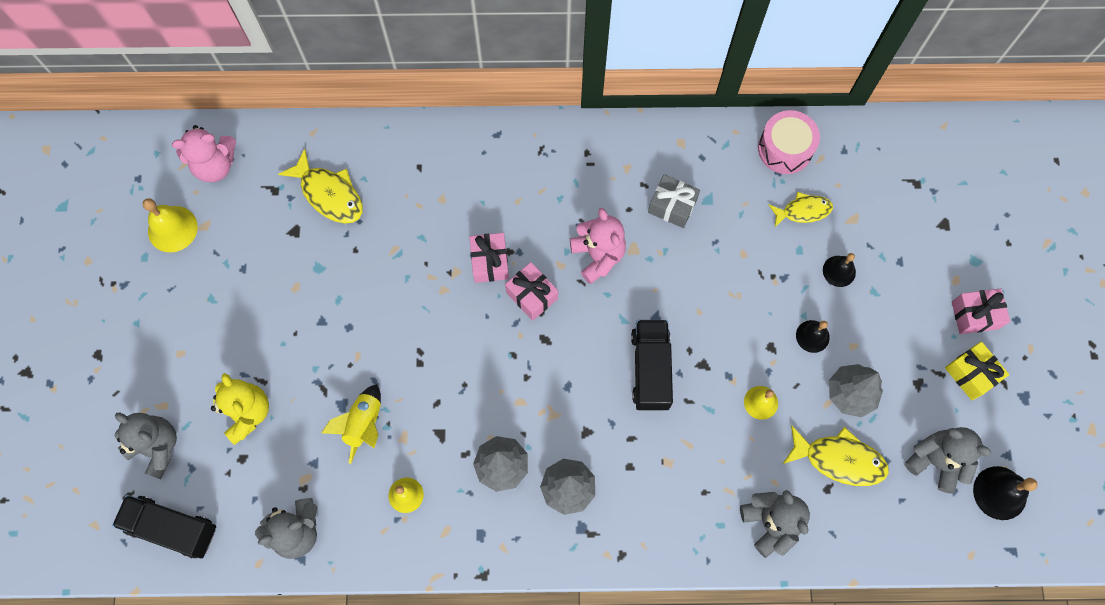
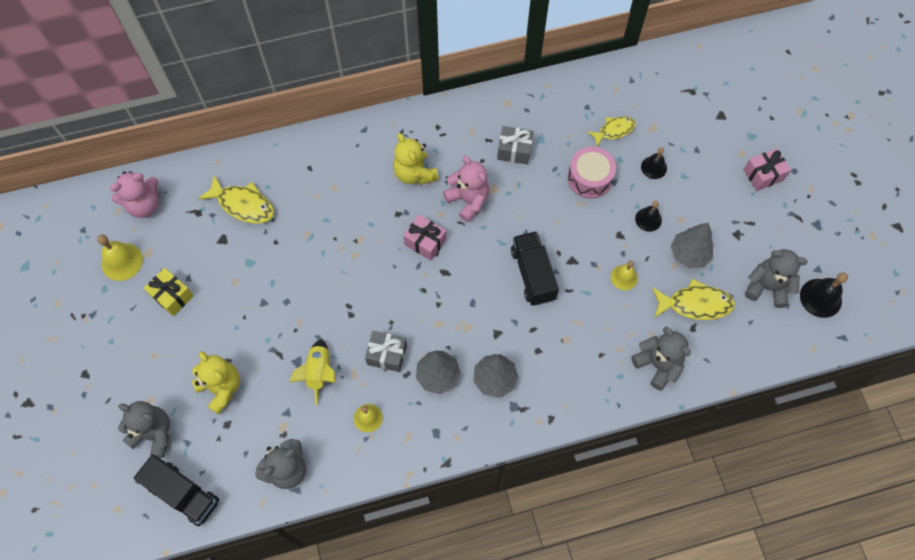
camera: 15 degrees left, 5 degrees down
(172, 528) = (183, 494): black truck -> black truck turned 150 degrees counterclockwise
(448, 424) = (387, 355): none -> grey gift
(490, 262) = (385, 225): pink gift -> none
(543, 205) = (415, 173): none -> yellow teddy bear
(785, 149) = (587, 89): pink drum -> pink drum (589, 178)
(971, 374) = (773, 217): yellow gift -> yellow gift (172, 296)

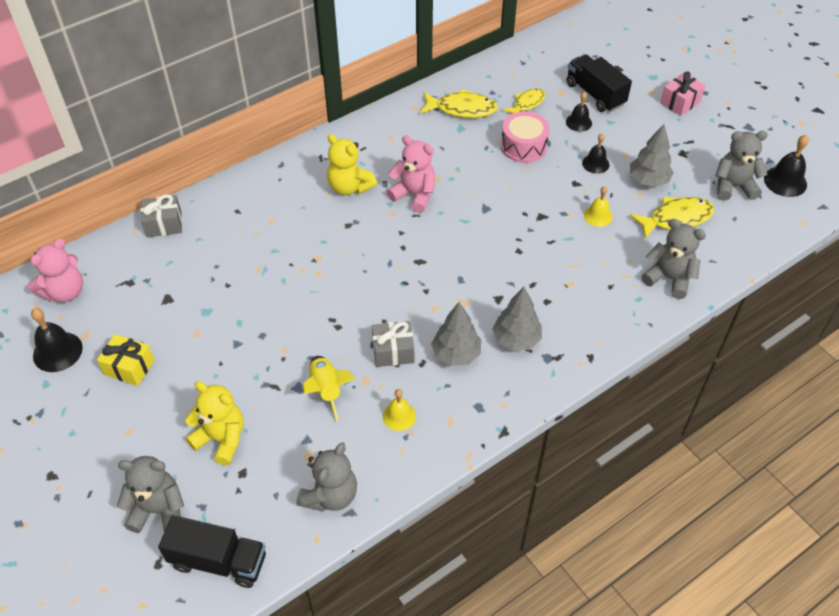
camera: 20 degrees left, 15 degrees down
(122, 261) = (57, 351): yellow bell -> black bell
(243, 205) = (178, 262): yellow fish -> yellow fish (462, 109)
(425, 242) = (387, 241): pink gift -> none
(514, 150) = (440, 143): grey gift -> grey gift (164, 224)
(533, 274) = (509, 238): black truck -> black truck (595, 94)

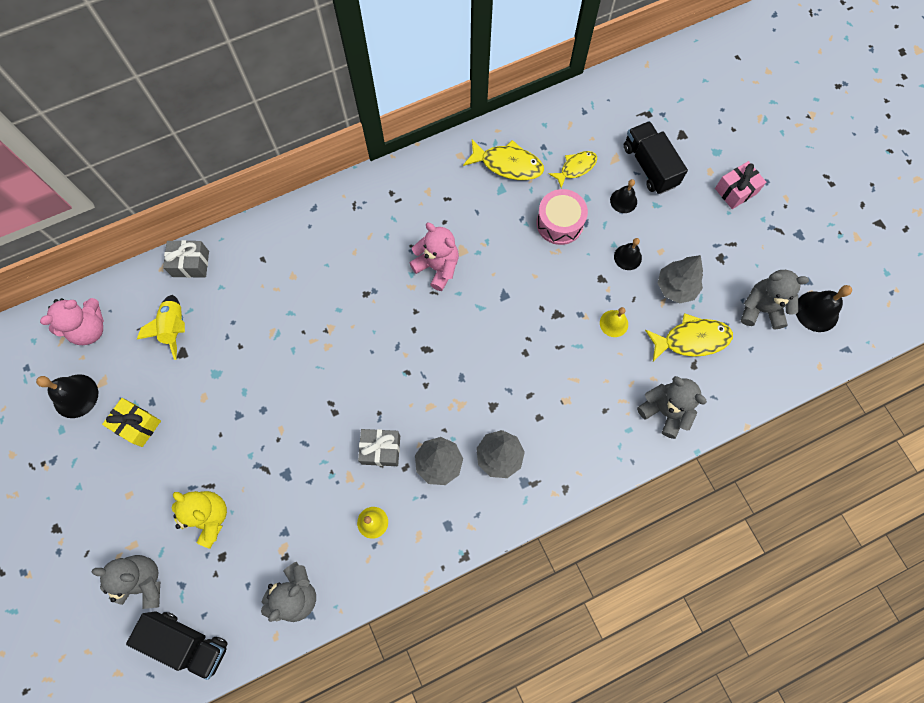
camera: 10 degrees right, 20 degrees up
(326, 390) = (311, 481): yellow rocket -> yellow rocket (175, 328)
(349, 187) = (376, 247): yellow teddy bear -> none

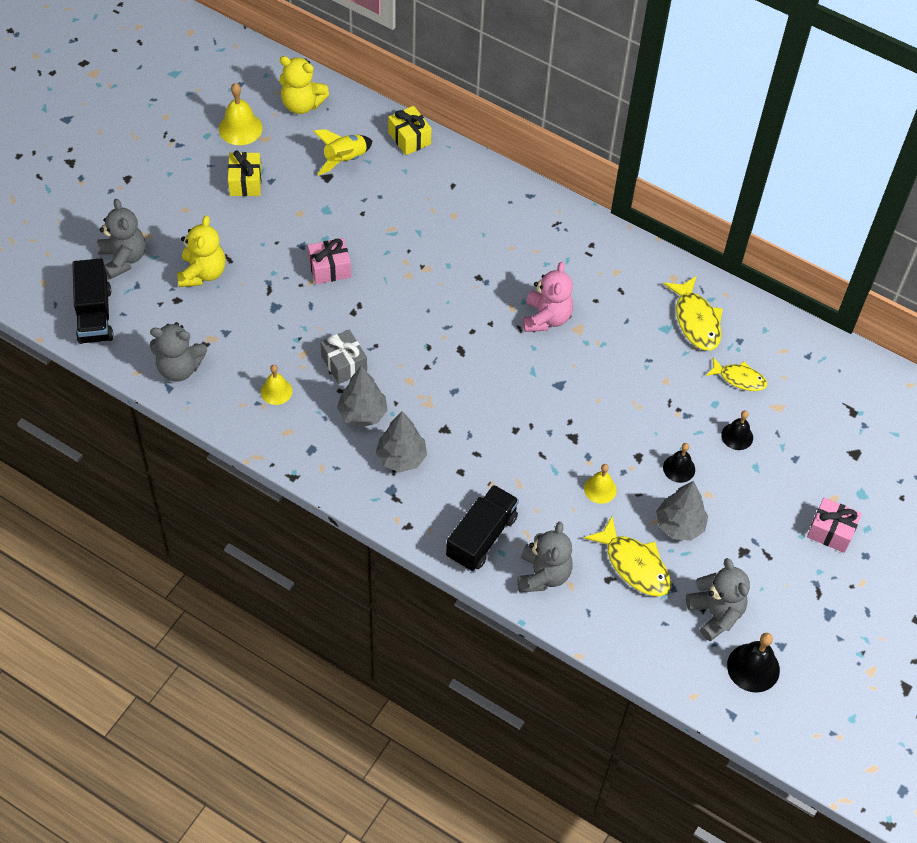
camera: 55 degrees right, 15 degrees down
(75, 396) = (240, 128): black bell -> yellow bell
(89, 329) = (302, 104): pink teddy bear -> yellow teddy bear
(190, 264) = (409, 138): grey gift -> yellow gift
(278, 406) = (329, 269): none -> pink gift
(559, 223) = (669, 393): pink drum -> none
(649, 166) = (794, 441): black truck -> black truck (481, 537)

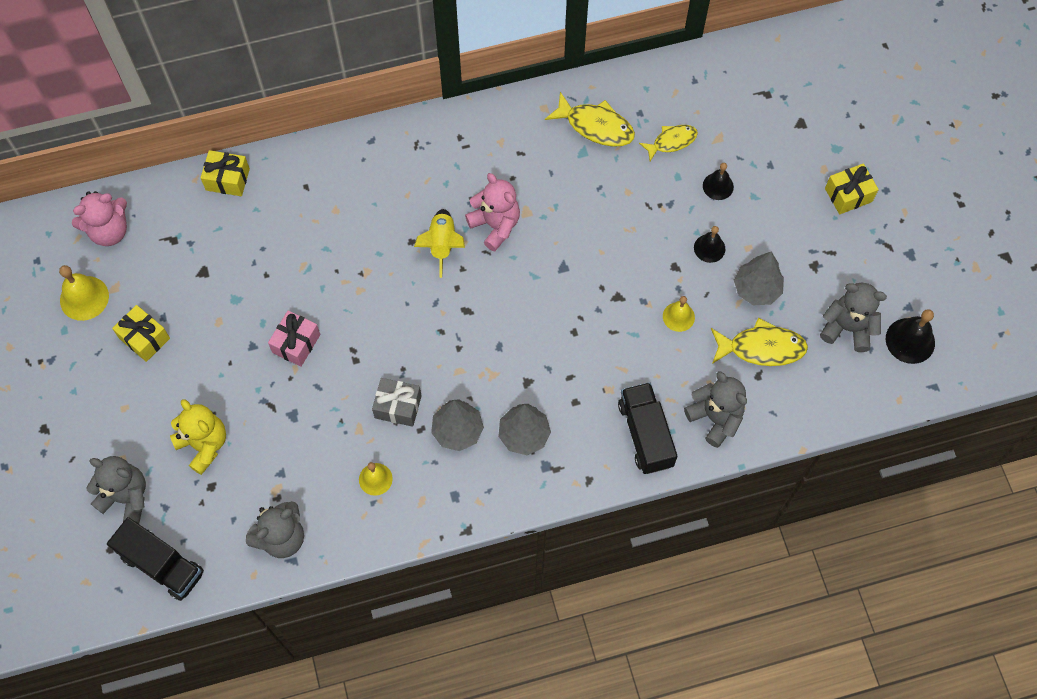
camera: 45 degrees left, 10 degrees up
(302, 104) = (109, 231): yellow teddy bear -> pink teddy bear
(345, 160) = (200, 244): yellow rocket -> yellow rocket (442, 244)
(831, 531) = (848, 195): pink gift -> yellow gift

